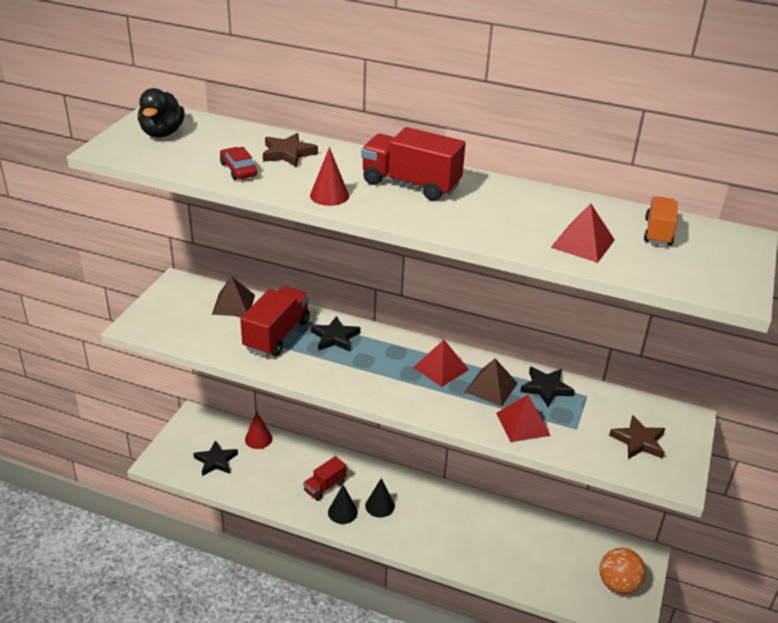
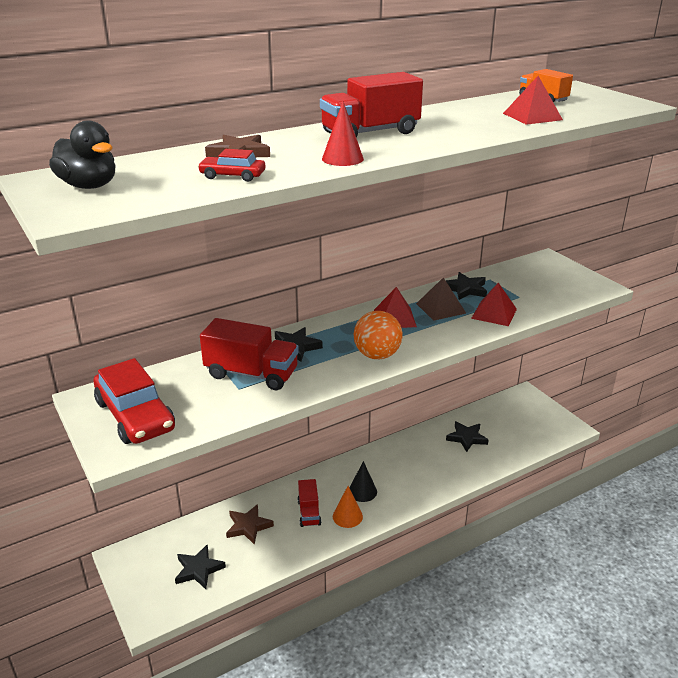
camera: 50 degrees left, 5 degrees down
(179, 312) = (135, 415): none -> red car
(233, 304) = (172, 379): brown pyramid -> none
(258, 439) = (206, 526): red cone -> none
(277, 335) = (251, 374): red truck -> red truck turned 135 degrees clockwise
(342, 512) = (347, 516): black cone -> orange cone
(523, 541) = (466, 438): none -> black star
(618, 584) = (540, 418): orange ball -> orange ball (377, 355)
(638, 441) = (553, 282): brown star -> brown star (248, 526)

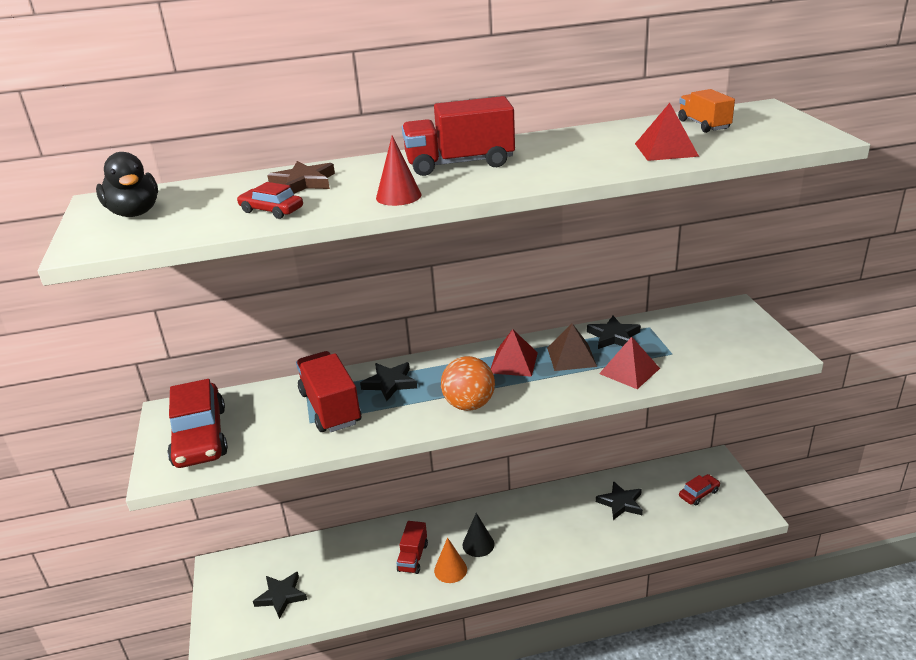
camera: 20 degrees right, 0 degrees up
(248, 526) = (347, 560): brown star -> none
(251, 374) = (330, 408): red truck -> red truck turned 150 degrees counterclockwise
(524, 421) = (699, 494): none -> red car

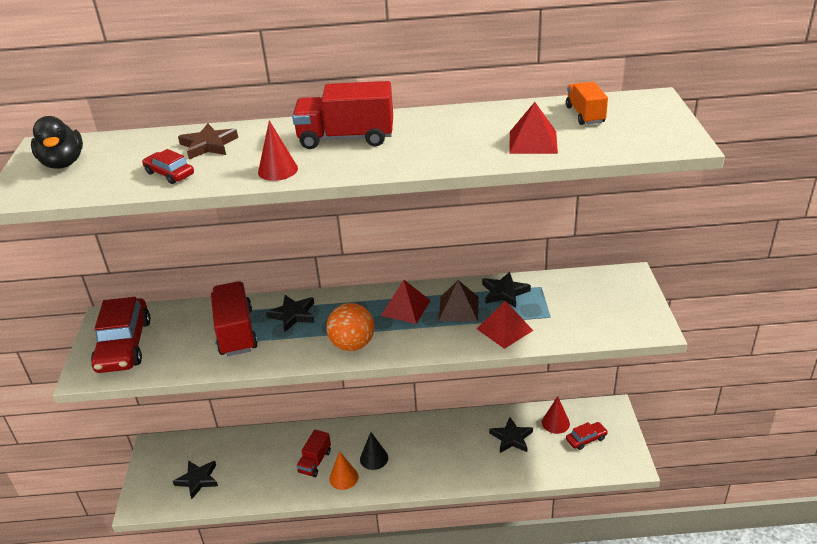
camera: 10 degrees right, 5 degrees up
(661, 482) = (555, 423): none -> red cone

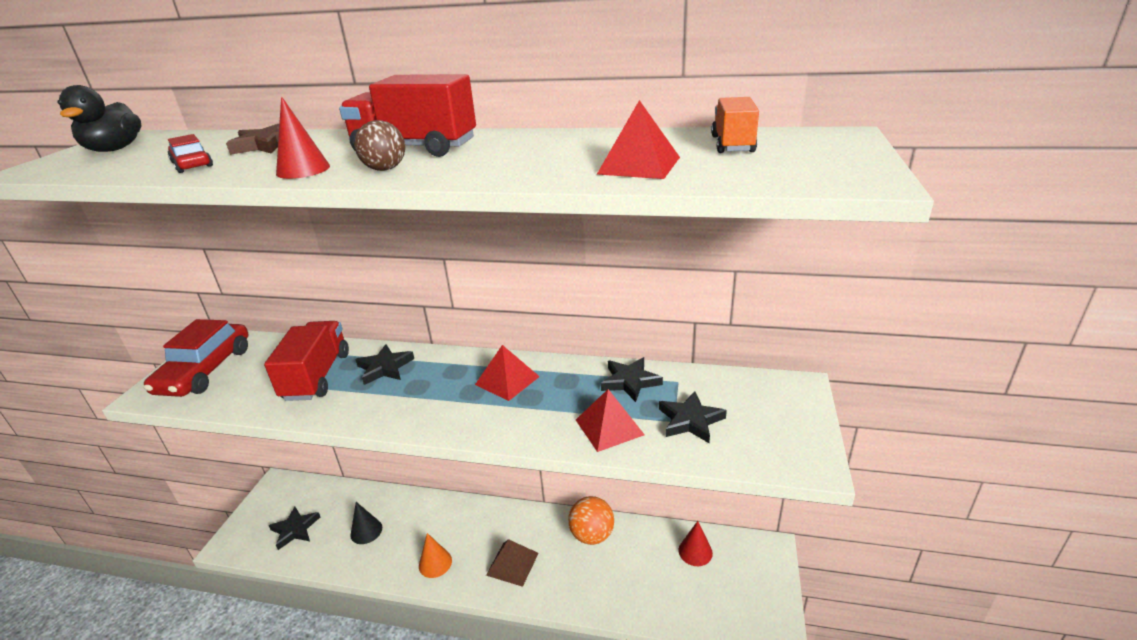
camera: 15 degrees right, 5 degrees down
(315, 462) = (415, 537): red truck -> none
(346, 163) = (385, 169): none -> brown ball
(352, 344) = (424, 412): orange ball -> orange ball (592, 535)
(374, 458) = (476, 547): black cone -> black cone (366, 531)
(458, 308) = (567, 391): brown pyramid -> brown pyramid (512, 564)
(511, 438) = (637, 559): black star -> black star (690, 420)
(586, 439) = (726, 581): red car -> none

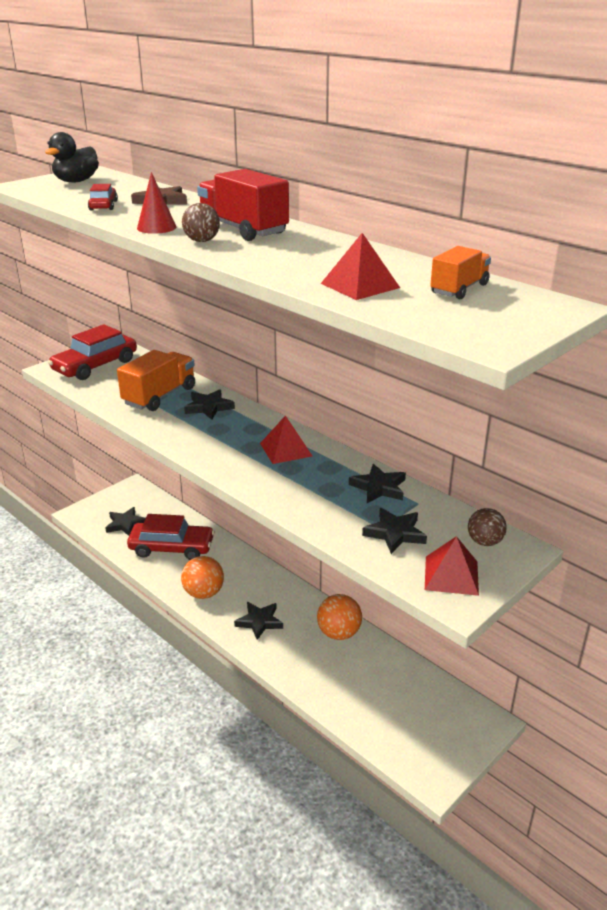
camera: 30 degrees right, 0 degrees up
(317, 376) = (160, 396): red truck -> orange truck
(366, 531) = (172, 548): black cone -> red car
(435, 563) = (204, 593): orange cone -> orange ball
(512, 564) = (259, 622): brown pyramid -> black star
(609, 427) = (327, 511): red pyramid -> red pyramid (451, 575)
(695, 551) = (417, 688): red cone -> none
(767, 393) = (484, 542): none -> brown ball

